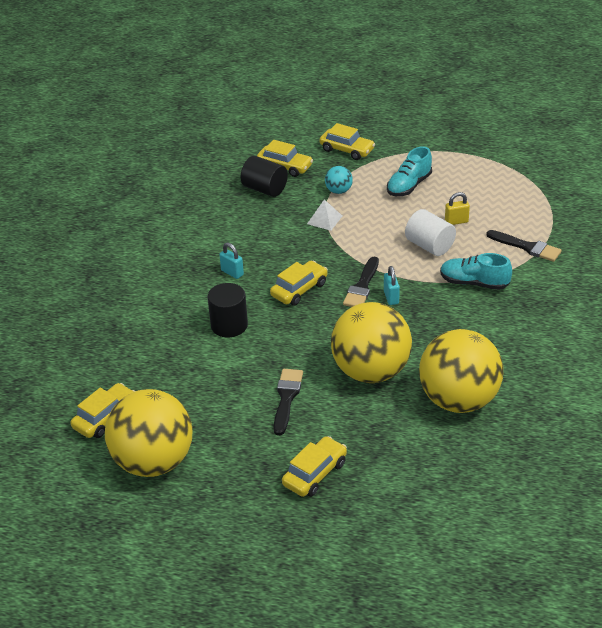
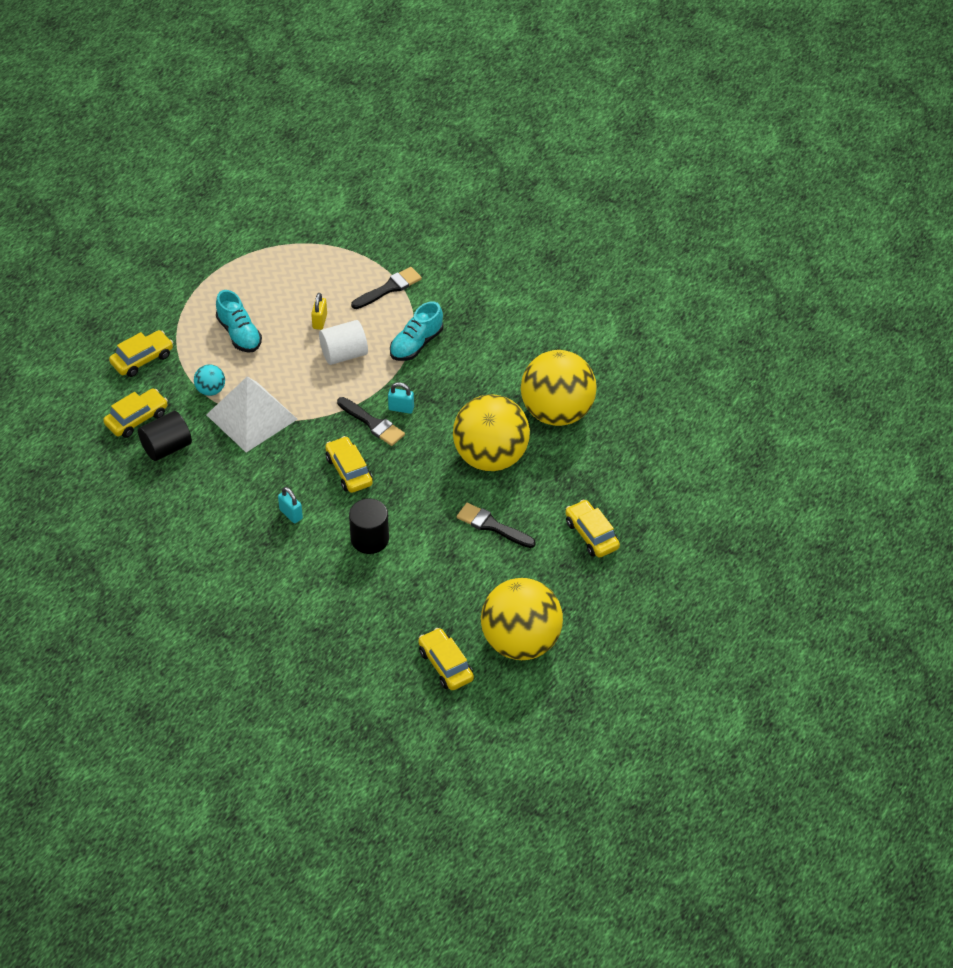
camera: 70 degrees left, 10 degrees up
(232, 273) = (291, 514): turquoise padlock -> turquoise padlock turned 75 degrees clockwise
(324, 219) = (251, 417): white pyramid -> white pyramid, size x2.21

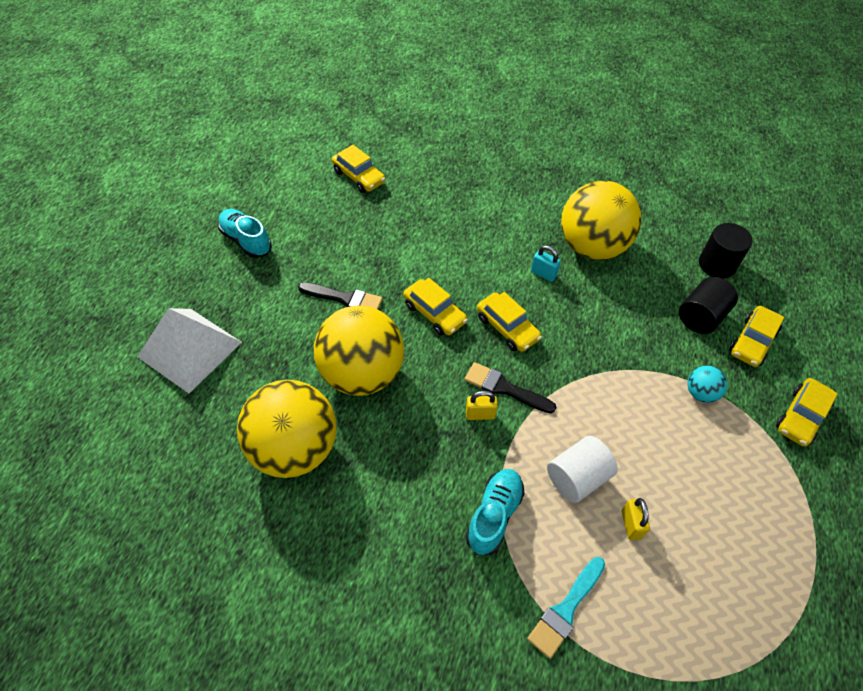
camera: 165 degrees right, 5 degrees up
(239, 334) = (717, 480): turquoise shoe -> turquoise shoe (246, 240)
(251, 417) = (638, 369): white pyramid -> white pyramid (190, 349)
(369, 539) = (459, 264): black cylinder -> black cylinder (717, 264)
(389, 288) = (566, 609): black brush -> turquoise brush
(401, 408) = (480, 414): turquoise padlock -> yellow padlock
(521, 642) = (298, 203): yellow ball -> yellow ball (592, 246)
(591, 535) = (242, 308): yellow car -> yellow car (434, 313)

